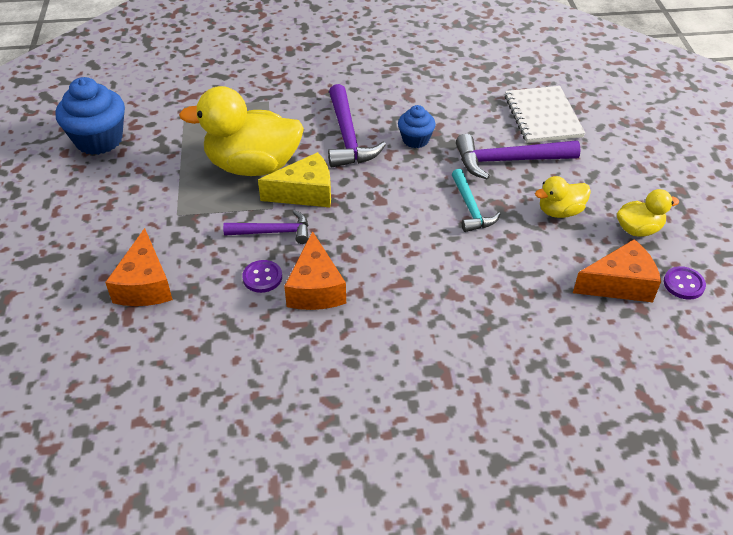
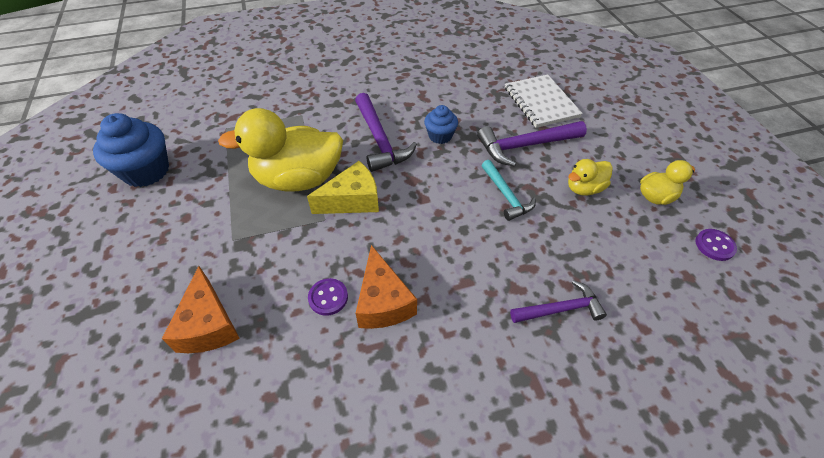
camera: 10 degrees left, 5 degrees up
(273, 232) = (330, 245): purple hammer -> purple hammer (560, 309)
(619, 284) = (660, 254): orange cheese -> none

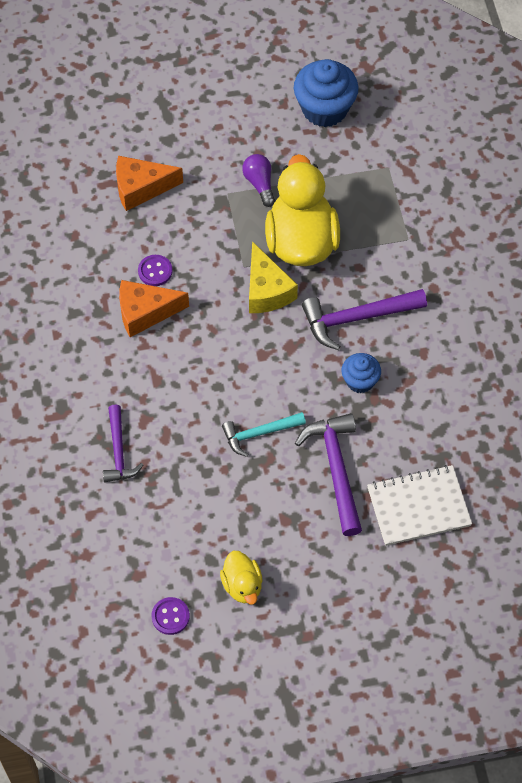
camera: 95 degrees right, 10 degrees up
(225, 214) = (259, 184): none -> purple light bulb
(584, 188) = (262, 514): yellow duck -> none

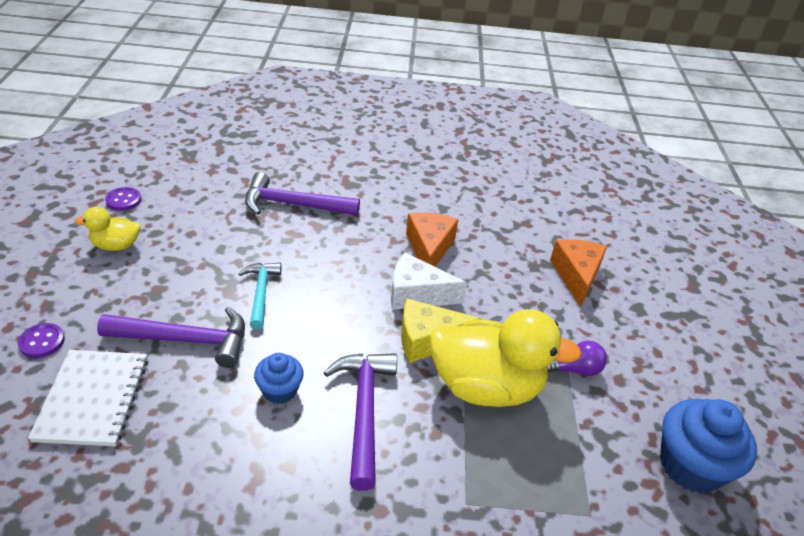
camera: 100 degrees right, 20 degrees down
(119, 451) = (293, 204): purple hammer -> purple hammer, size x1.54
(155, 271) = (474, 264): purple button -> purple button (42, 342)
(214, 310) = (417, 294): none -> white cheese

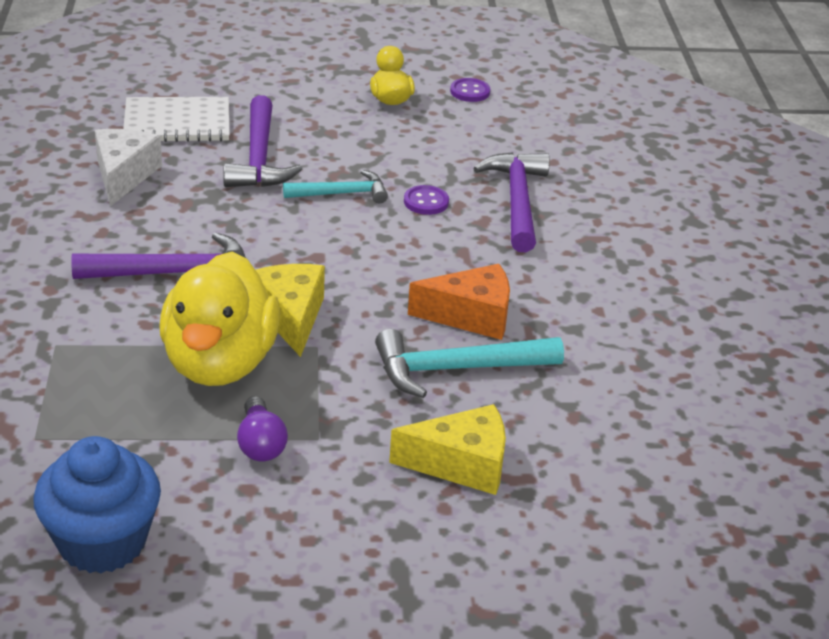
camera: 85 degrees right, 5 degrees down
(42, 342) = (243, 87): purple button -> purple button (426, 202)
(279, 390) = (198, 219): blue cupcake -> none
(417, 294) = (372, 306): white cheese -> white cheese (124, 175)
(486, 264) = (456, 369): none -> turquoise hammer
(576, 276) = (461, 464): orange cheese -> yellow cheese

